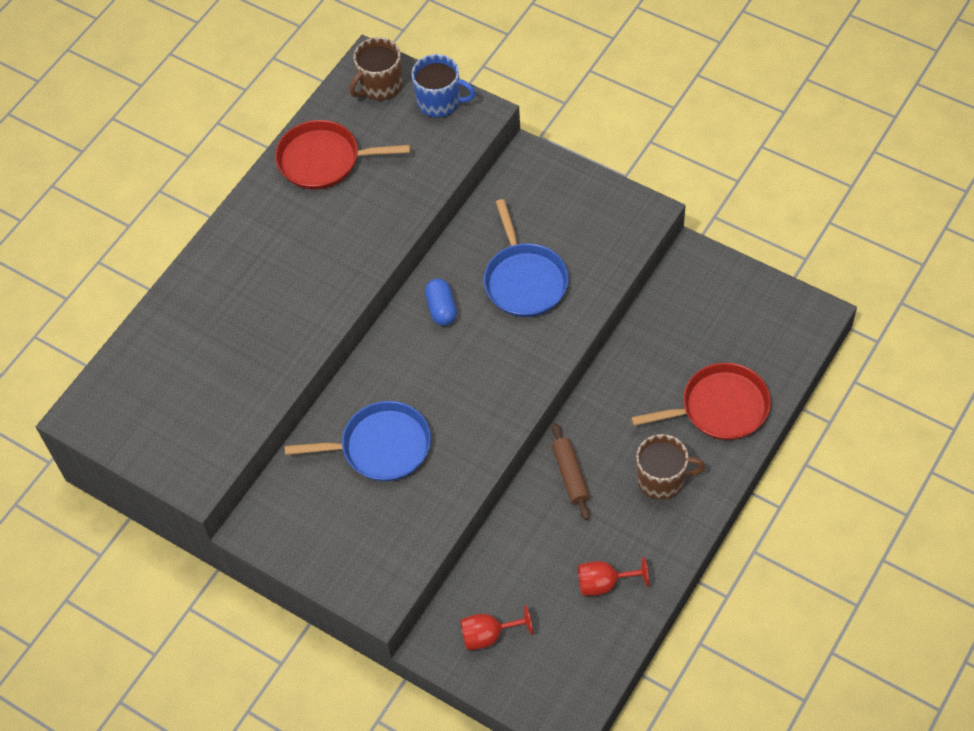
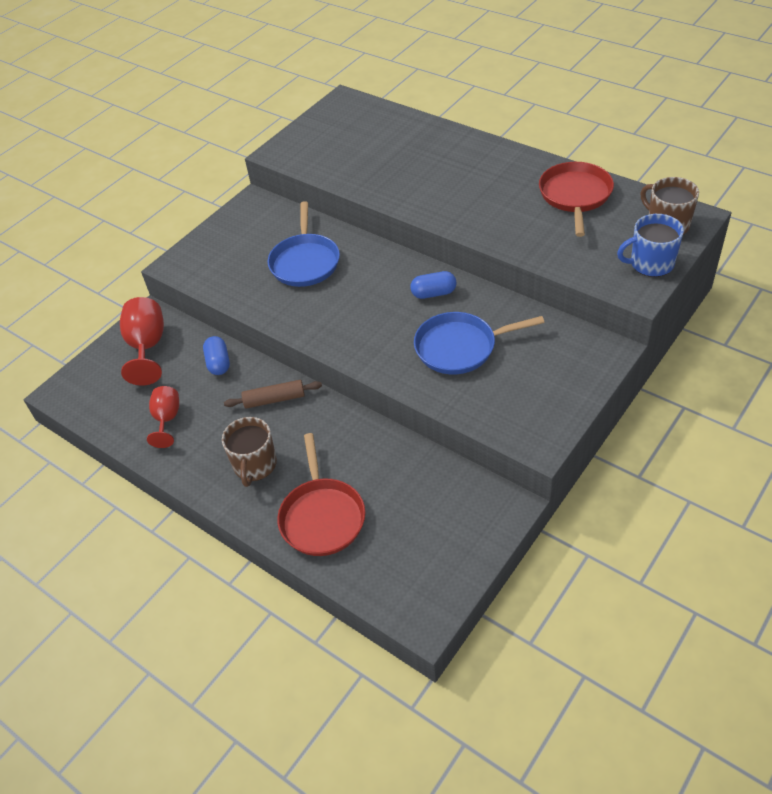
camera: 95 degrees right, 10 degrees down
(440, 102) = (650, 263): blue mug -> blue mug turned 60 degrees clockwise
(488, 635) = (147, 347): red goblet -> red goblet, size x1.57
(515, 545) = (218, 363): none -> blue capsule

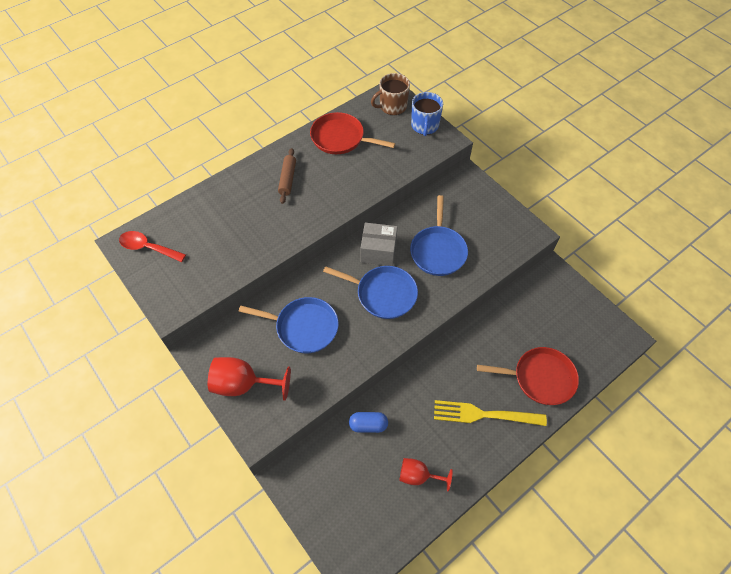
camera: 80 degrees left, 10 degrees up
(147, 347) = (325, 484): red goblet -> red goblet (243, 384)
(255, 465) = (484, 414): brown mug -> yellow fork
(274, 399) = (423, 389): brown rolling pin -> brown rolling pin (287, 179)
(344, 116) = (148, 248): none -> red spoon
(372, 313) = (383, 294): none -> blue pan
(433, 293) = (378, 251): blue capsule -> grey box

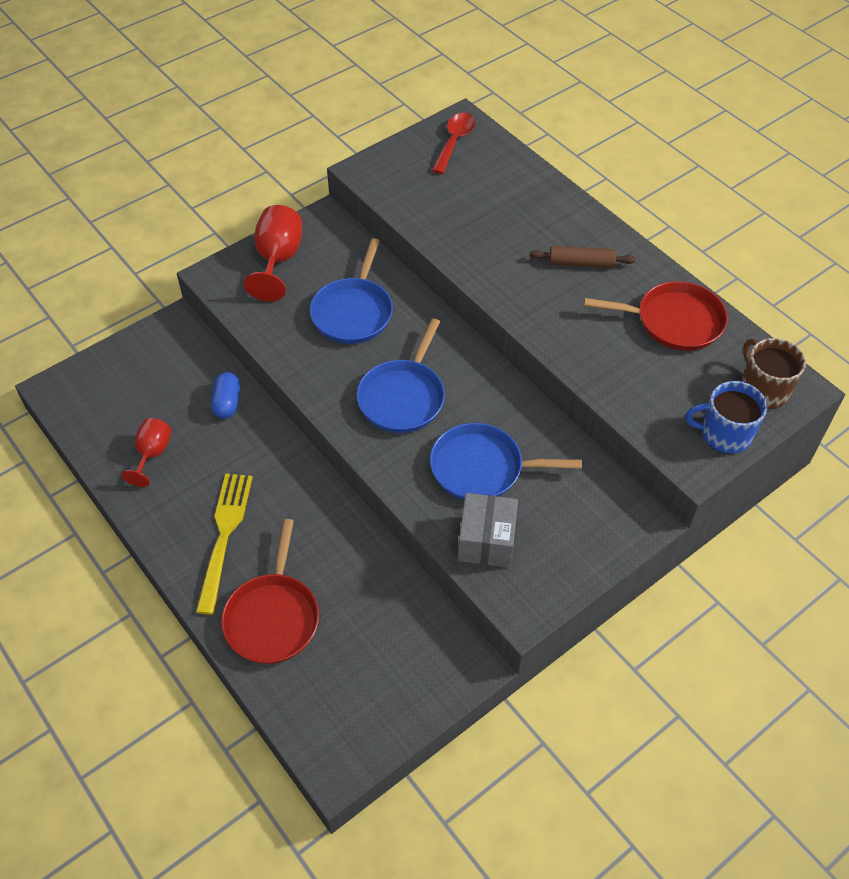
camera: 90 degrees right, 5 degrees down
(340, 138) = (674, 321): red pan -> red pan turned 75 degrees clockwise
(378, 251) = (478, 392): grey box -> grey box (486, 541)

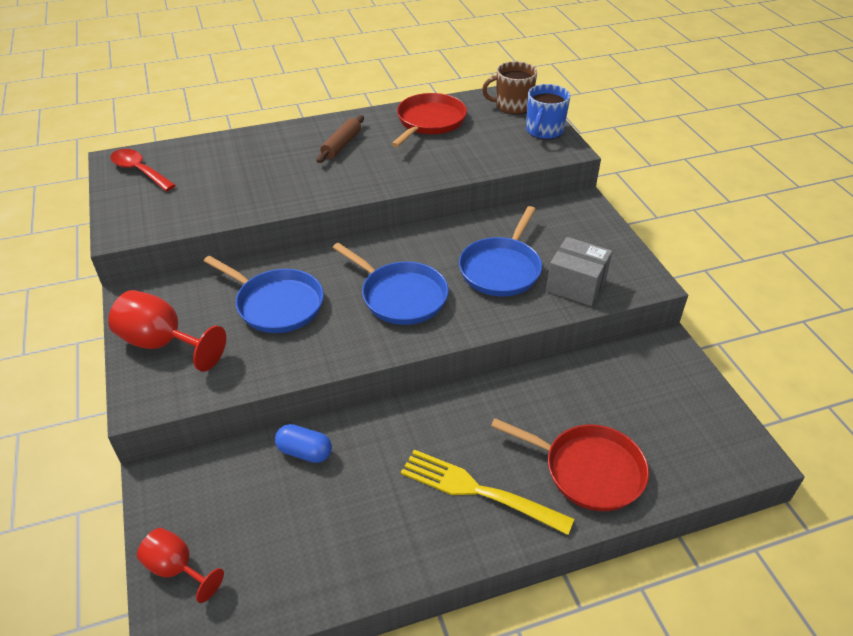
camera: 70 degrees left, 10 degrees down
(152, 454) = (339, 538): red goblet -> red goblet (177, 568)

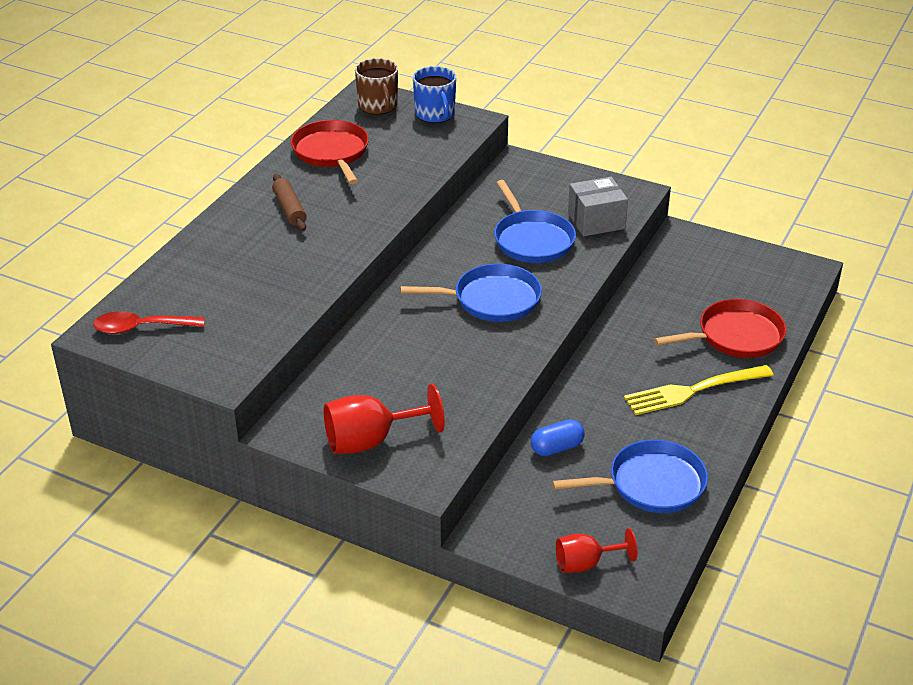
camera: 45 degrees left, 5 degrees down
(277, 304) = (411, 361): blue pan -> blue pan (651, 484)
(512, 106) = (378, 106): brown mug -> brown mug turned 60 degrees counterclockwise

